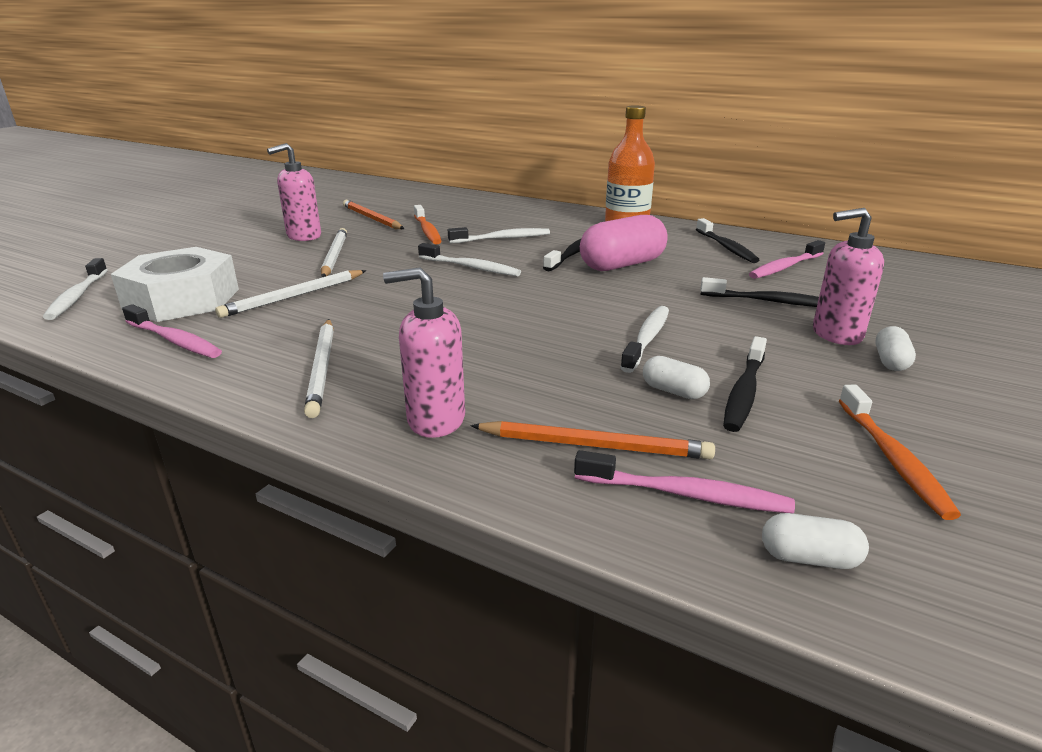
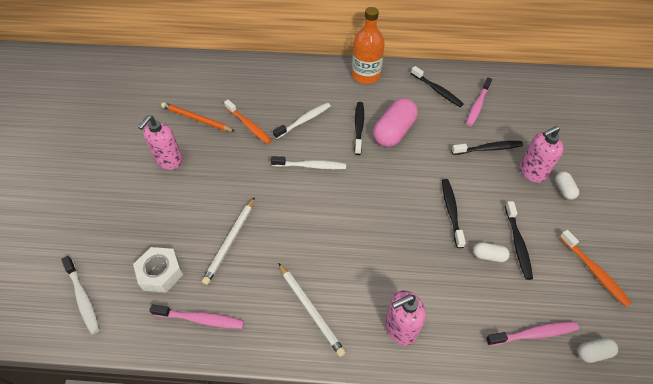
camera: 25 degrees left, 25 degrees up
(182, 299) = (160, 273): white nut -> white nut, size x0.63
(334, 256) = (213, 181): white pencil -> none
(594, 445) = (480, 316): orange pencil -> none
(647, 339) = (451, 211): white toothbrush -> black toothbrush

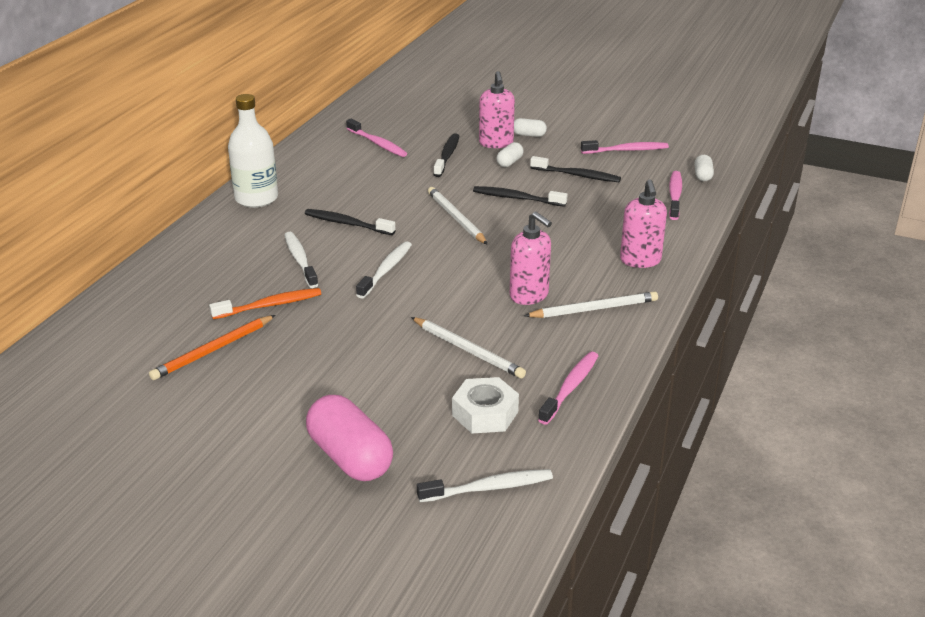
camera: 70 degrees left, 20 degrees down
(169, 161) = (284, 386): pink soap dispenser -> pink soap dispenser (529, 295)
(366, 76) = (256, 198): orange bottle -> white bottle
(394, 132) = (376, 203): pink capsule -> pink capsule (350, 457)
(398, 182) = (456, 218): none -> white pencil
(437, 90) = (330, 160): black toothbrush -> none
(488, 256) = (583, 193): white capsule -> white capsule (509, 162)
(594, 271) = (626, 150): orange toothbrush -> pink toothbrush

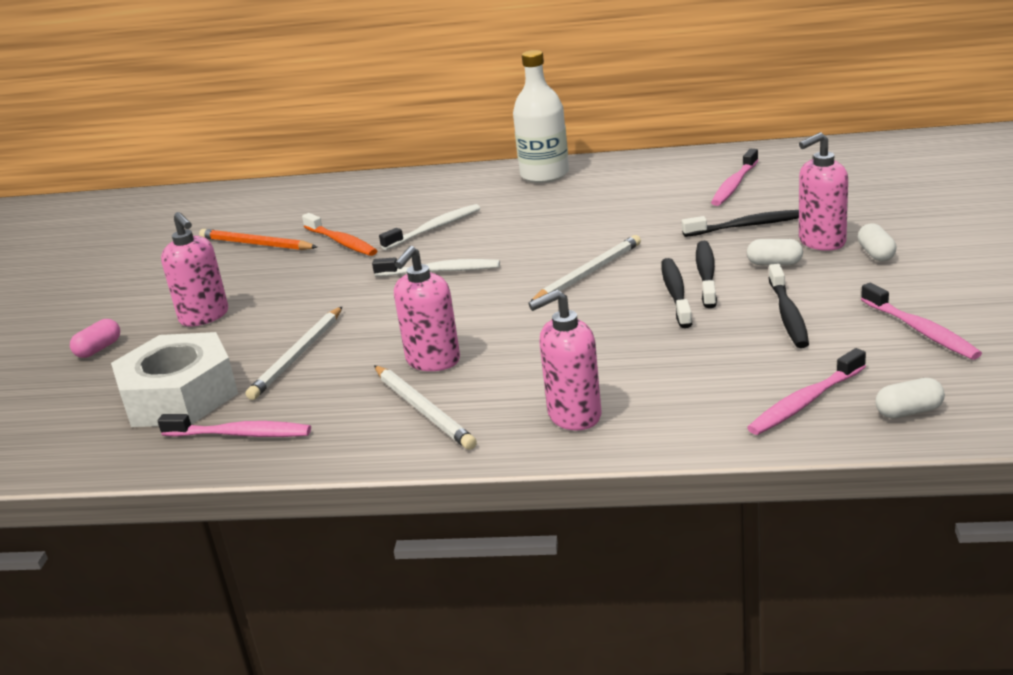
camera: 75 degrees right, 5 degrees down
(345, 391) = (204, 317): none -> pink soap dispenser
(347, 224) = (526, 226): black toothbrush -> black toothbrush (706, 275)
(350, 457) = (99, 349): pink capsule -> pink capsule, size x0.48
(485, 413) = (179, 396): white nut -> white nut, size x1.59
(488, 488) = (51, 430): white toothbrush -> none
(675, 196) = (805, 402): pink toothbrush -> pink toothbrush turned 150 degrees clockwise

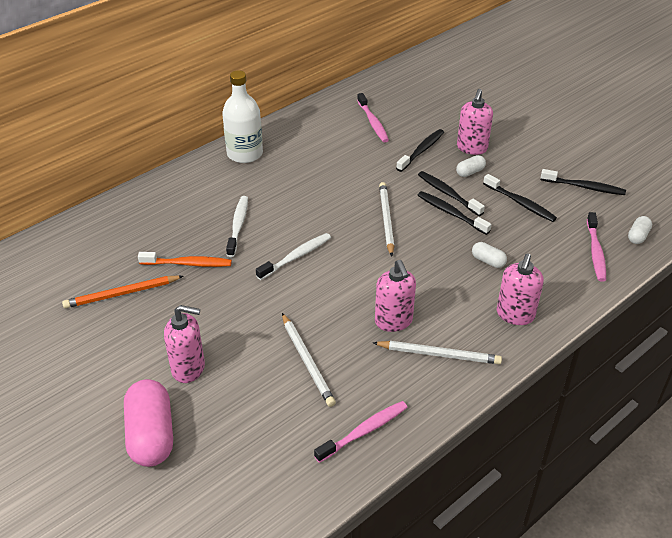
camera: 50 degrees left, 15 degrees up
(99, 349) = (151, 435): pink capsule -> pink capsule, size x2.10
(179, 396) = (278, 431): white nut -> none
(876, 254) = (506, 146): white capsule -> white capsule (488, 261)
(920, 330) = (584, 187): pink toothbrush -> black toothbrush

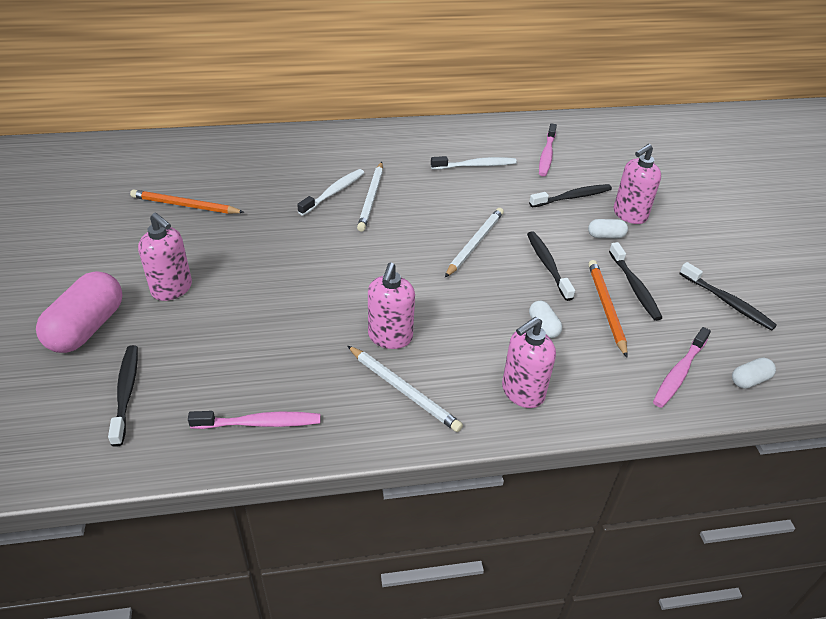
camera: 30 degrees right, 0 degrees up
(188, 264) = (260, 205): orange toothbrush -> none
(245, 153) = (400, 137): white bottle -> none
(296, 257) = (357, 239): white toothbrush -> white toothbrush (475, 166)
(307, 361) = (274, 333): white pencil -> white pencil (371, 198)
(448, 194) = (562, 246): black toothbrush -> black toothbrush (126, 393)
(515, 227) = (606, 308): none -> orange pencil

